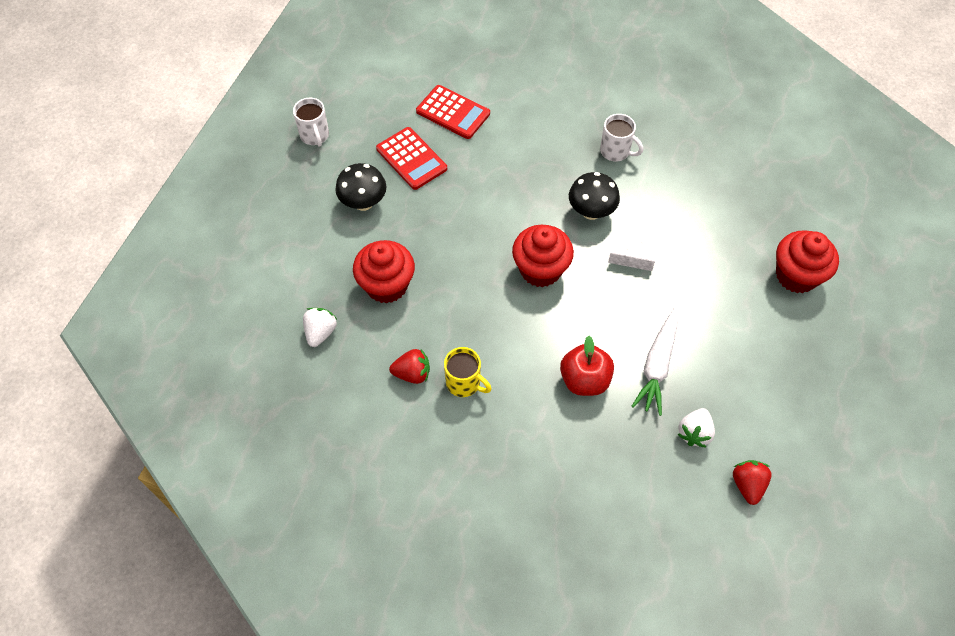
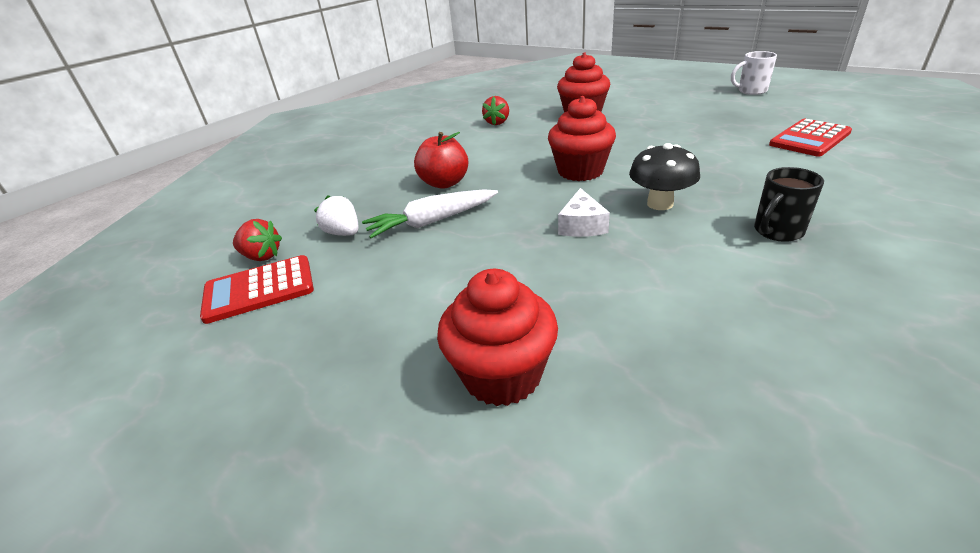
camera: 110 degrees right, 25 degrees down
(320, 332) = (548, 98): white strawberry -> none
(363, 202) = (673, 107): black mushroom -> none
(411, 159) = (731, 122): red calculator -> red calculator (259, 289)
(464, 383) = (477, 138): yellow mug -> none
(616, 151) = (777, 231): white mug -> black mug
(657, 366) = (432, 221): white carrot -> white carrot turned 60 degrees counterclockwise

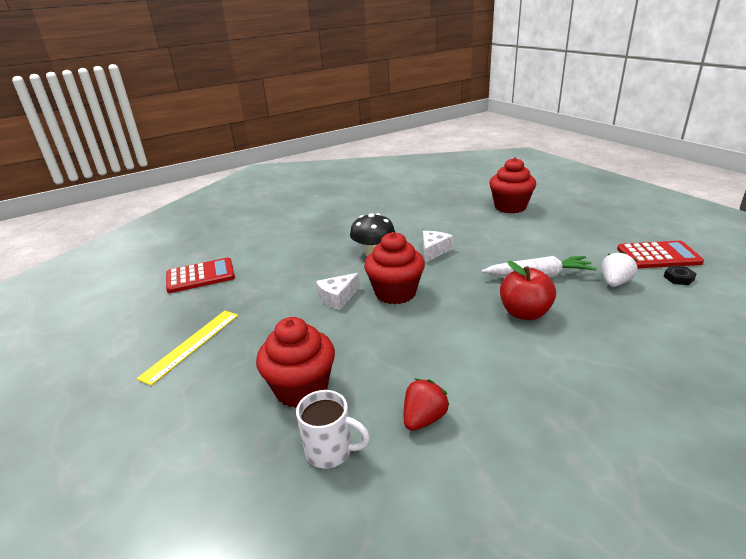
camera: 160 degrees left, 5 degrees down
(262, 256) = (678, 278): red strawberry -> black nut
(343, 233) = (615, 282): white strawberry -> white strawberry turned 120 degrees counterclockwise
(632, 155) = (338, 298): none -> white cheese
(695, 110) = (191, 345): none -> yellow ruler
(751, 91) = (80, 361): white mug -> white mug (331, 451)
(777, 231) = (340, 228): black mug -> none

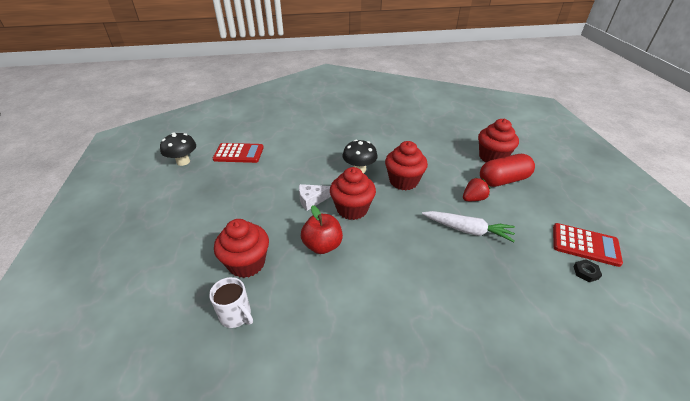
camera: 20 degrees right, 10 degrees up
(121, 305) = (183, 161): none -> black mushroom
(191, 345) = (204, 206): yellow ruler -> none
(424, 418) = (305, 316): red strawberry -> red strawberry (473, 199)
(434, 251) = (403, 181): white cheese -> red cupcake
(524, 313) = (432, 259): red apple -> red apple (322, 245)
(537, 223) = (503, 180): none -> red capsule
(615, 282) = (525, 257): white strawberry -> none

